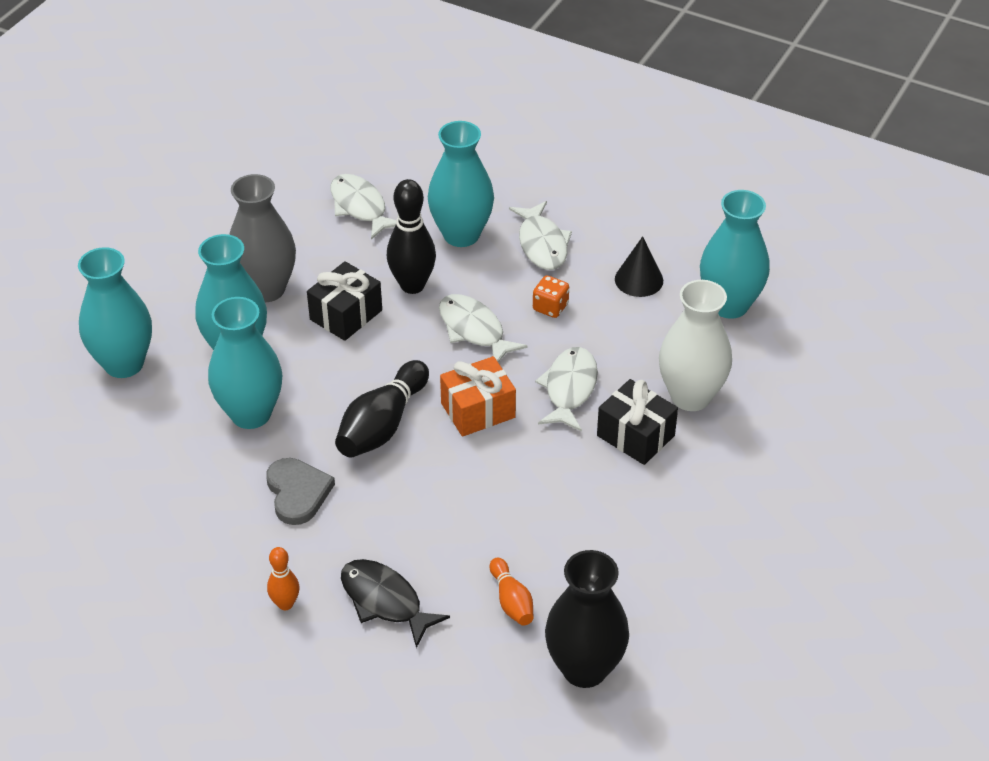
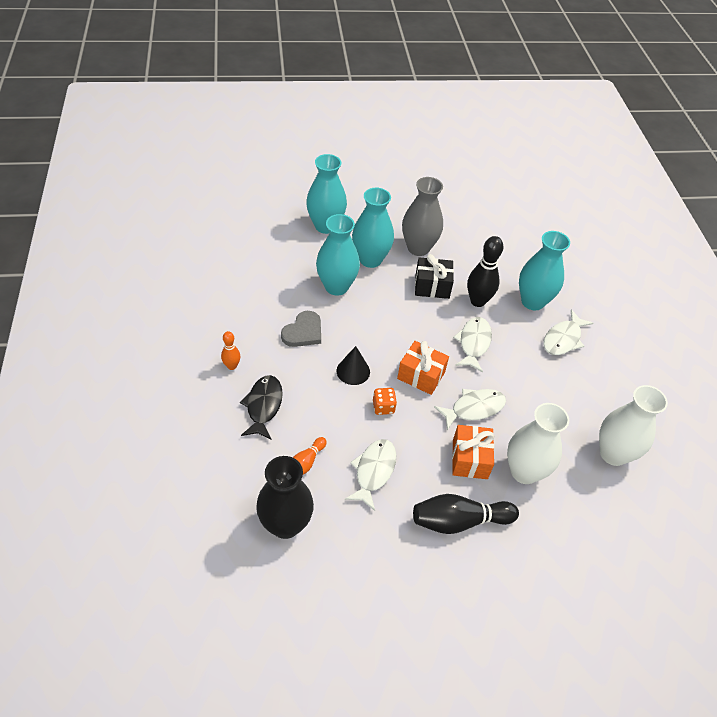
camera: 50 degrees right, 5 degrees up
(360, 207) = (507, 252): white fish -> white fish (373, 471)
(382, 425) = (375, 341): black bowling pin -> black bowling pin (459, 521)
(550, 307) = (522, 368): orange dice -> orange dice (383, 407)
(635, 435) = (470, 459): black gift -> orange gift
(639, 280) = (585, 397): black cone -> black cone (353, 371)
(729, 305) = (613, 454): turquoise vase -> white vase

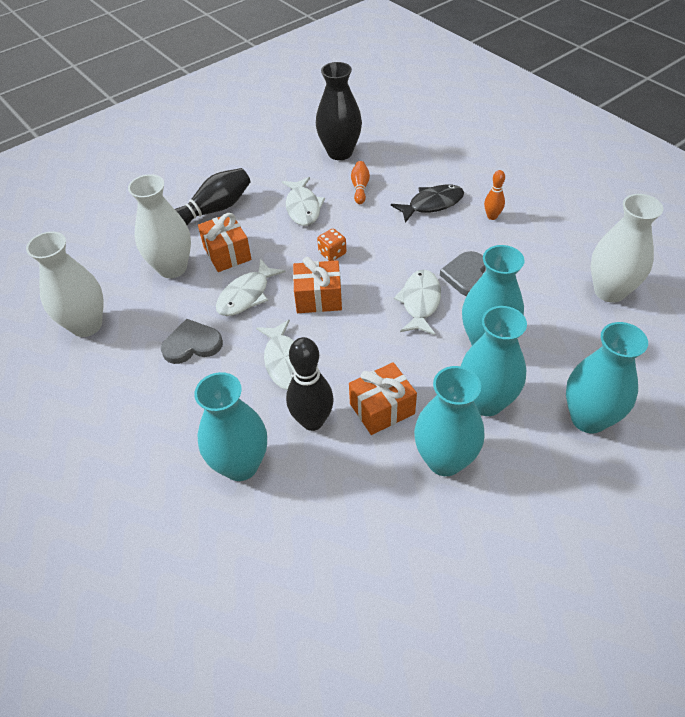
camera: 155 degrees right, 0 degrees up
(227, 272) = (609, 291): none -> white vase
(263, 406) = (432, 204): black fish -> black fish turned 90 degrees counterclockwise
(353, 371) = (385, 267): black cone -> none
(418, 248) = (444, 460): grey vase -> turquoise vase
(432, 286) = (382, 408): black gift -> orange gift
(533, 391) = (192, 344): none -> grey heart
(563, 339) = (178, 429): white fish -> white fish (420, 302)

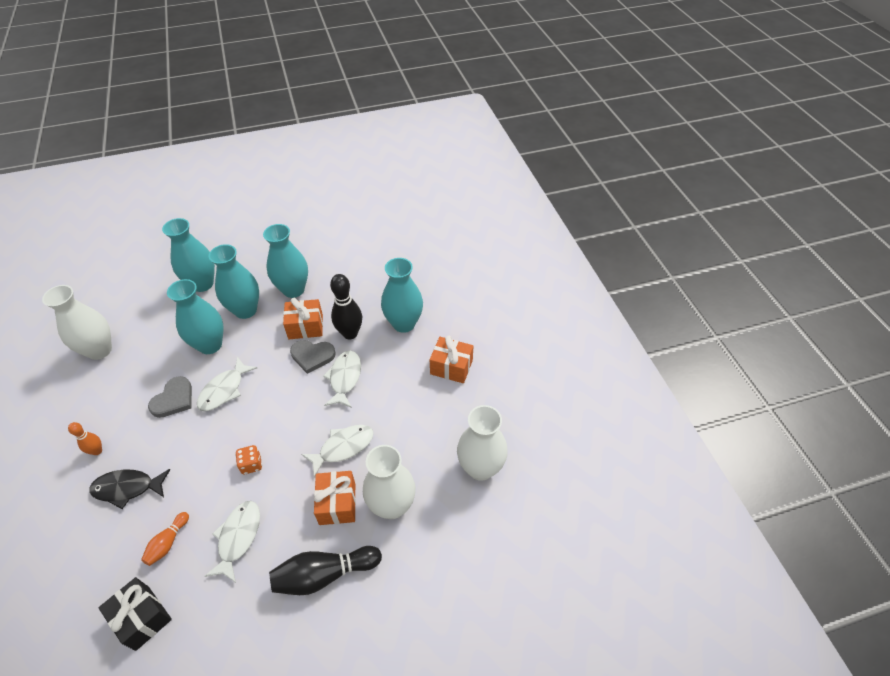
camera: 160 degrees left, 0 degrees up
(192, 344) = (403, 417): grey heart -> grey heart (312, 356)
(318, 298) = (291, 423): orange gift -> orange gift (451, 367)
(340, 152) = (142, 618): black vase -> black gift

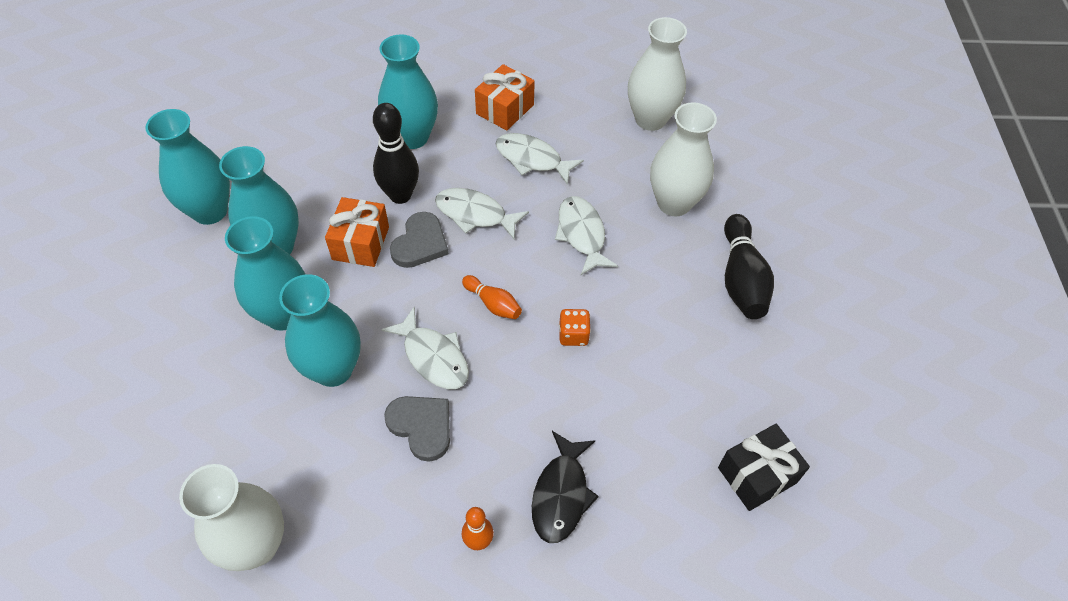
camera: 75 degrees left, 5 degrees up
(168, 542) = (661, 442): orange bowling pin -> orange bowling pin (493, 304)
(202, 284) = (184, 371): turquoise vase -> turquoise vase (210, 211)
(238, 537) = (674, 360): white fish -> white fish (532, 159)
(337, 503) = (657, 252): orange gift -> none

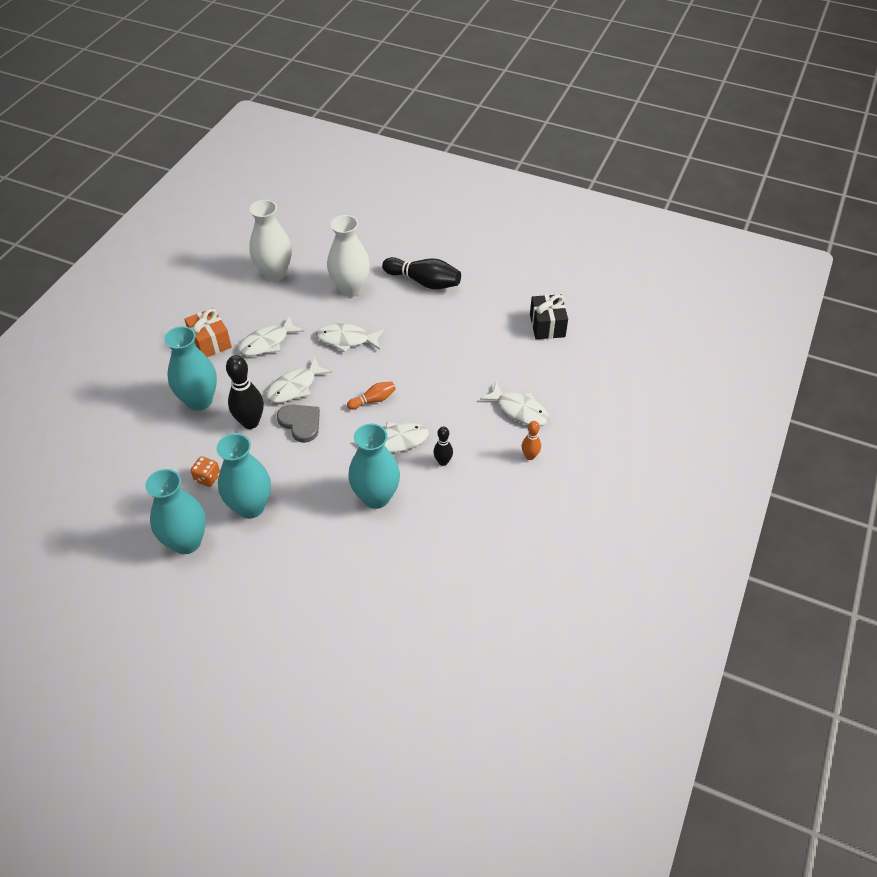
camera: 65 degrees left, 5 degrees down
(256, 545) = (482, 566): white vase -> none
(284, 314) = (314, 515): turquoise vase -> none
(360, 243) = (279, 456): orange gift -> none
(421, 426) = (443, 462): grey heart -> black bowling pin
(561, 494) = (519, 410): black fish -> white fish
(573, 335) = (419, 369): orange dice -> orange dice (207, 478)

